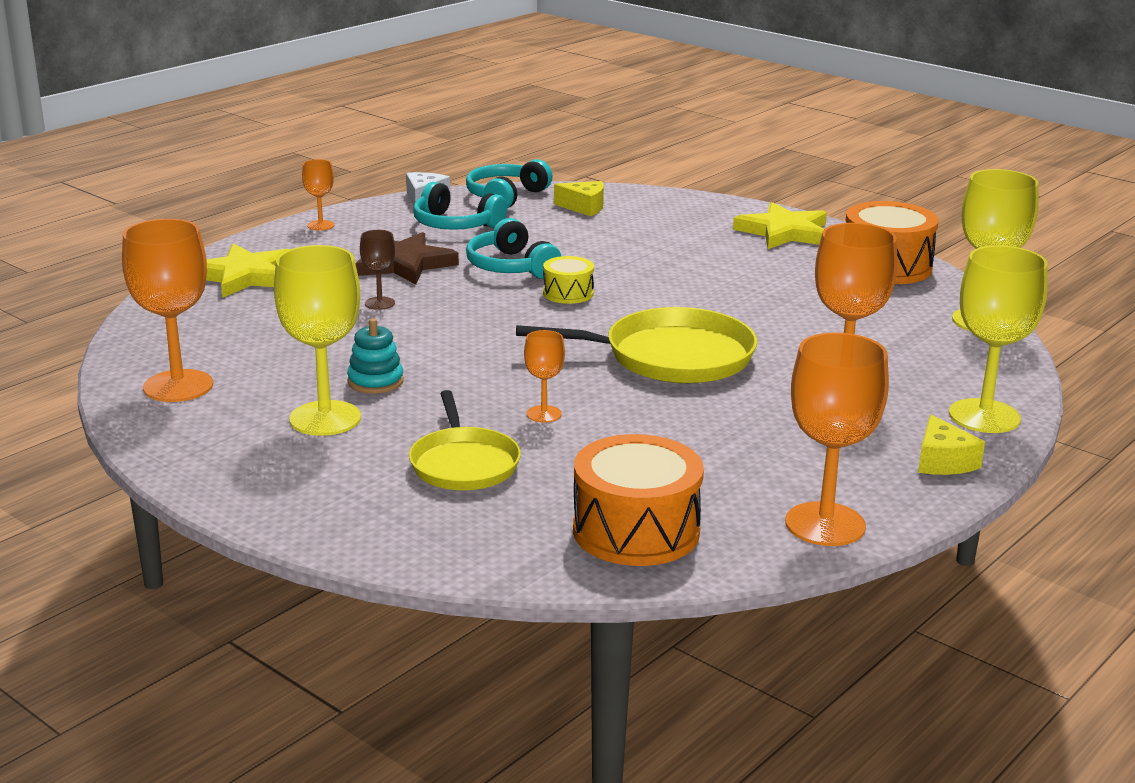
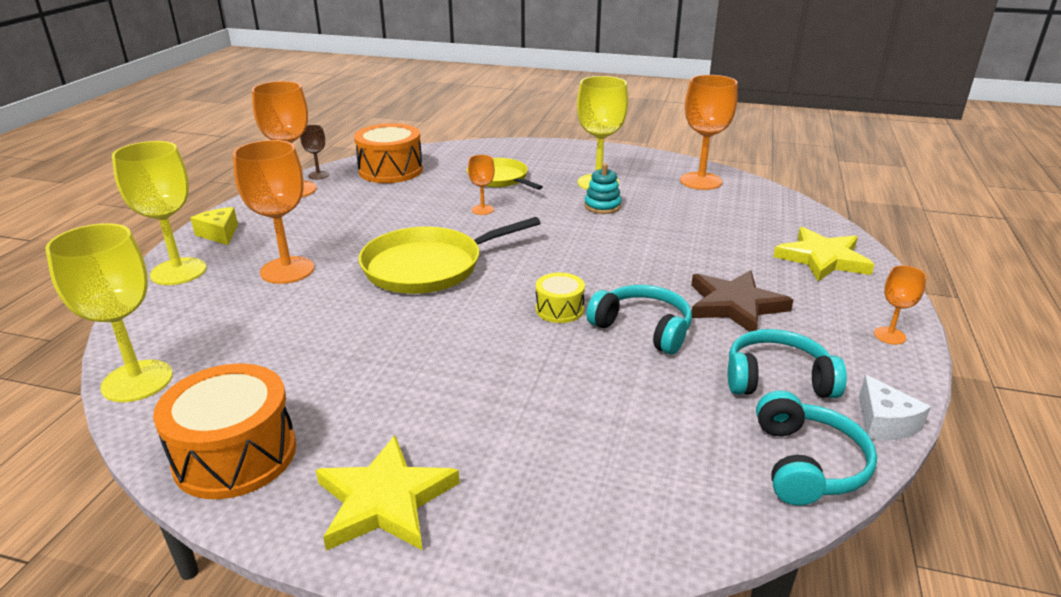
camera: 155 degrees right, 5 degrees up
(379, 303) = (688, 260): brown goblet -> brown goblet (318, 175)
(584, 207) = (687, 472): yellow cheese -> none

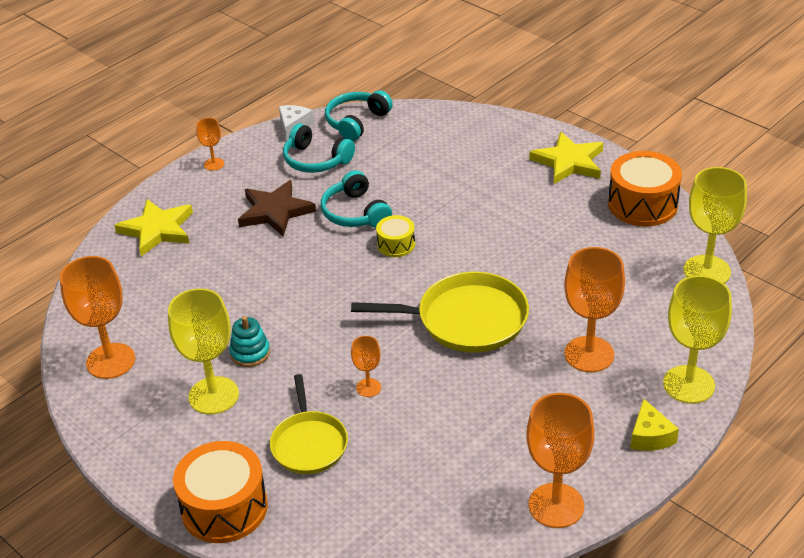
camera: 150 degrees left, 10 degrees up
(318, 175) = (518, 535): brown goblet -> none
(390, 170) = (423, 514): orange drum -> orange drum (224, 507)

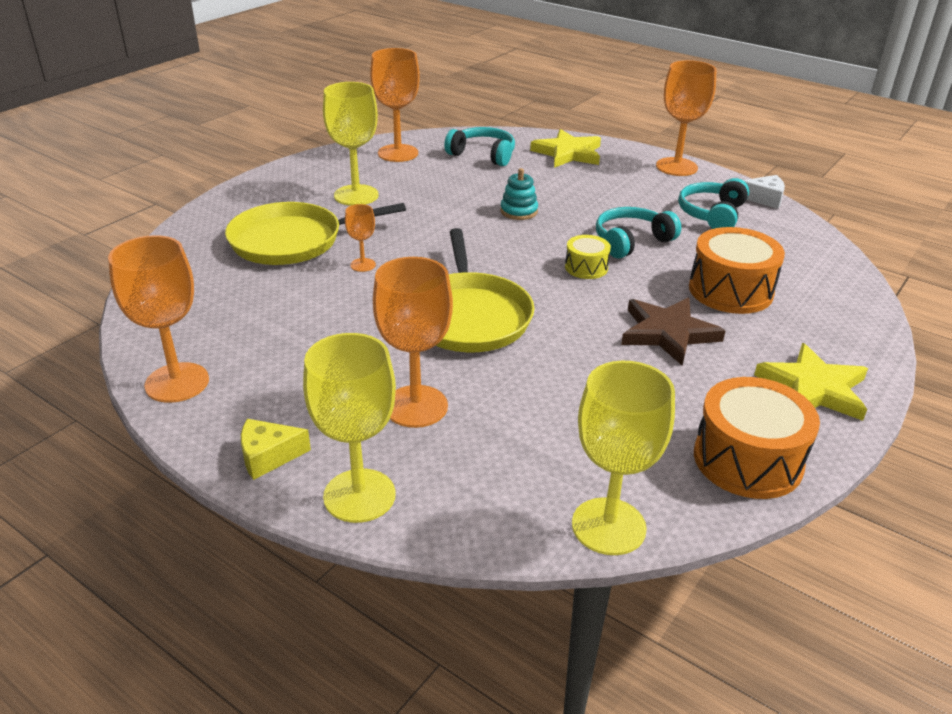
camera: 80 degrees right, 5 degrees down
(214, 164) = (676, 167): orange goblet -> orange goblet, size x2.01
(224, 507) = (226, 211): orange drum -> orange drum (730, 290)
(250, 353) = (410, 206): turquoise stacking toy -> turquoise stacking toy (519, 211)
(275, 211) = (616, 200): brown star -> brown star (667, 333)
(309, 443) = (292, 241): yellow pan -> yellow pan, size x1.53
(356, 122) = (797, 232): turquoise headphones -> turquoise headphones (483, 155)

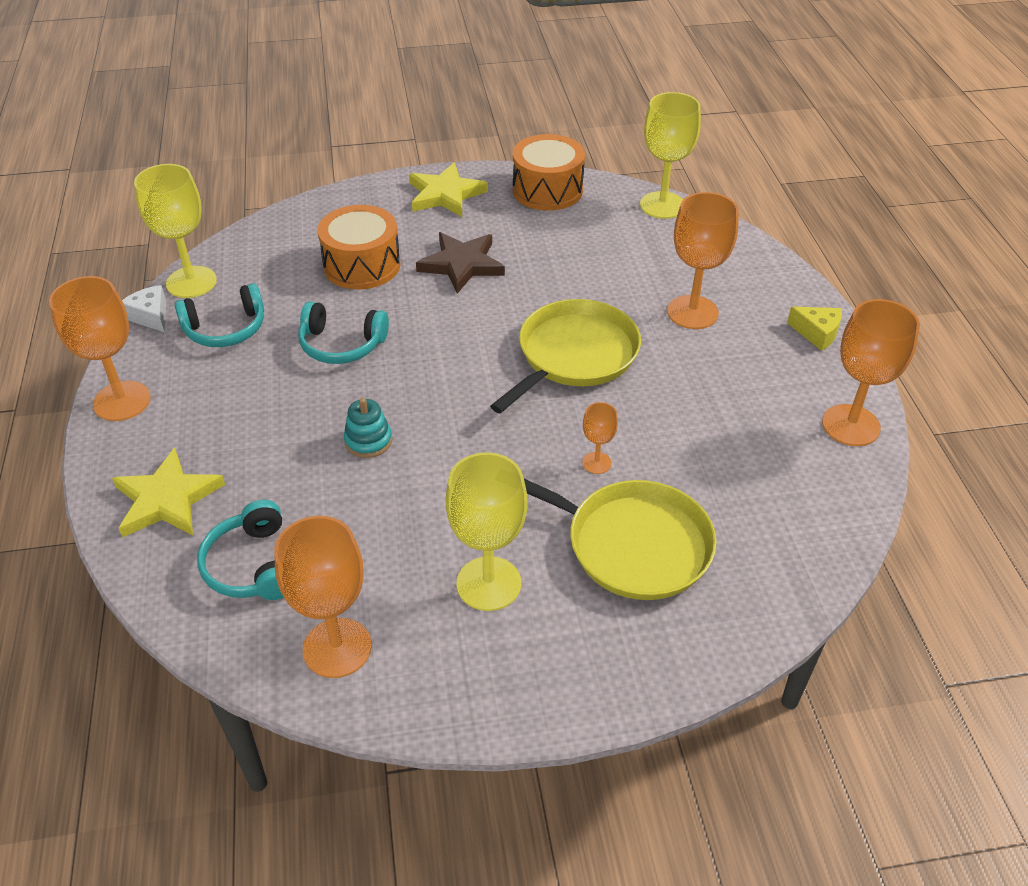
camera: 135 degrees left, 10 degrees up
(359, 495) = (778, 283): yellow goblet -> yellow goblet (191, 282)
(586, 267) = (421, 343): yellow drum -> none

